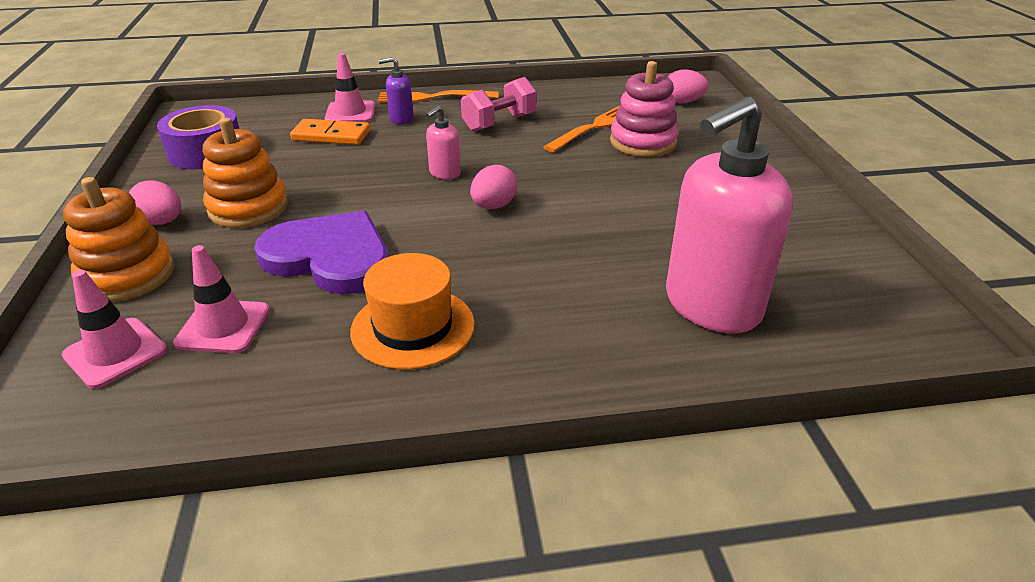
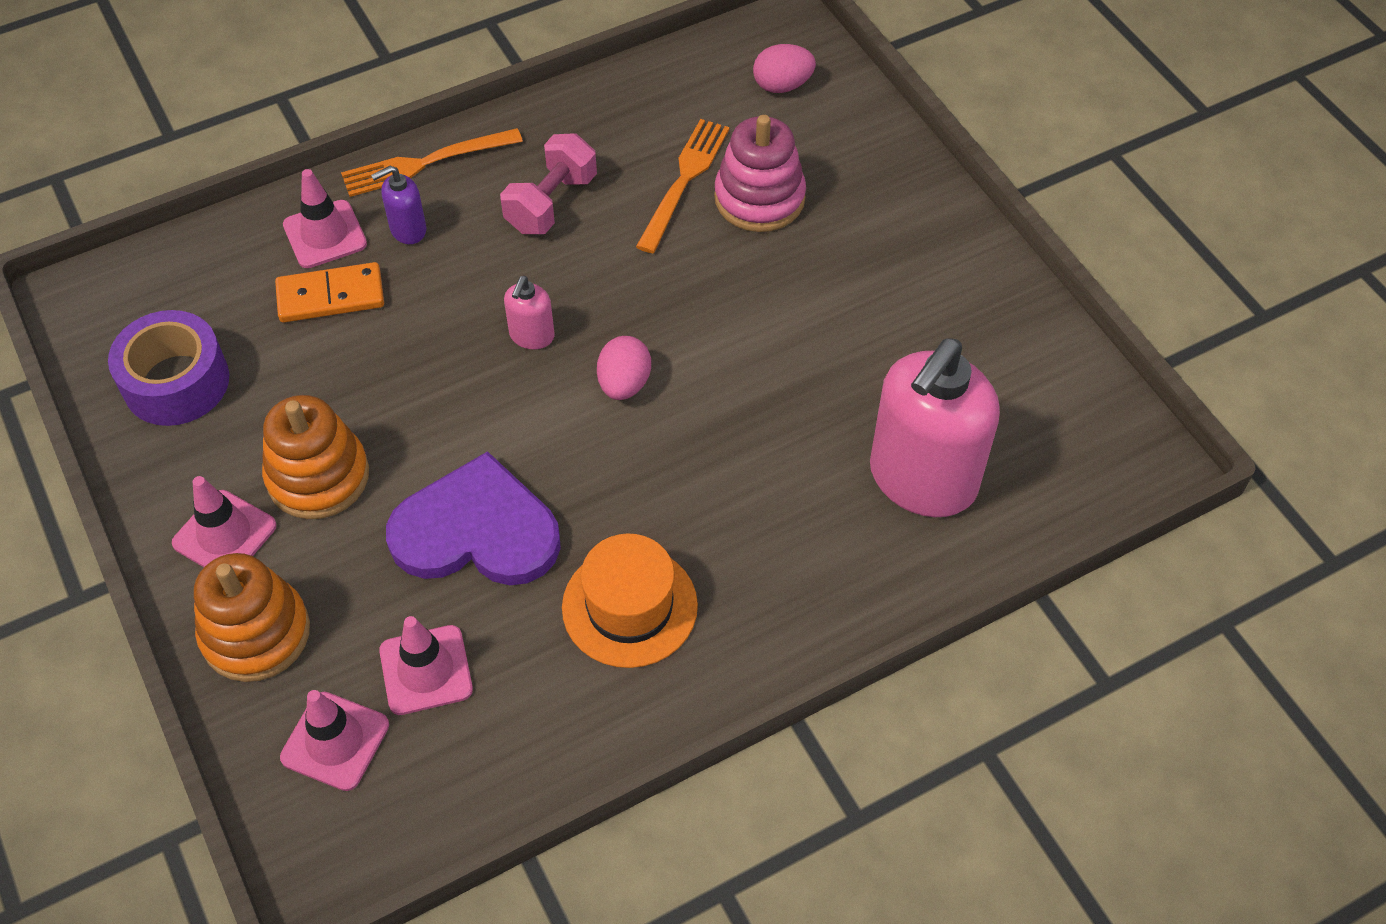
camera: 20 degrees left, 20 degrees up
(161, 222) = (224, 534): pink egg -> pink traffic cone

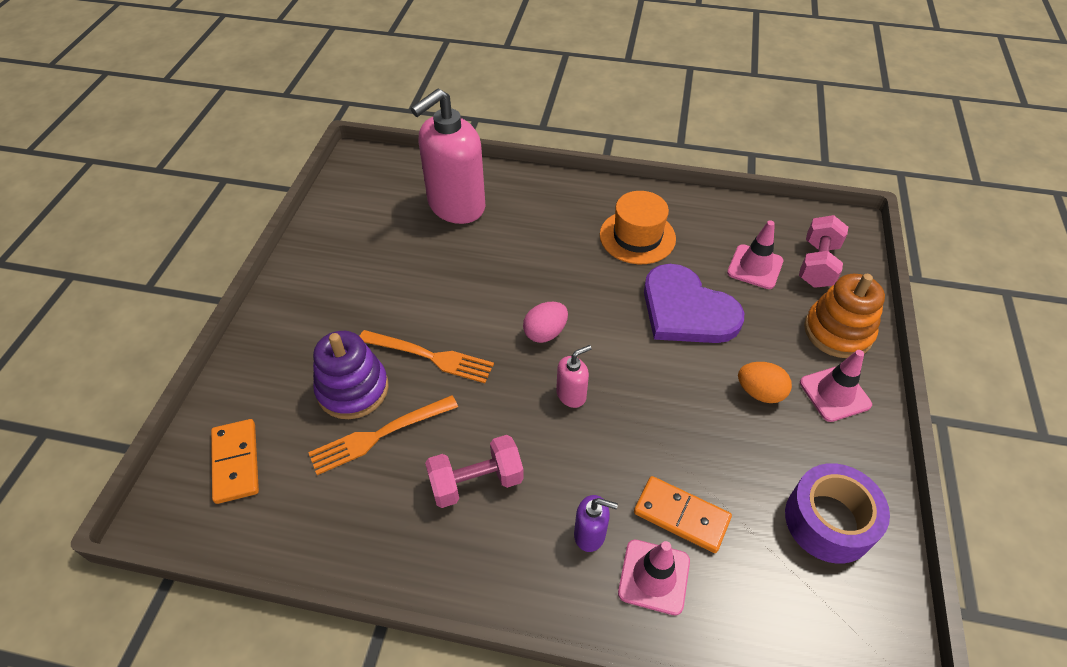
camera: 140 degrees left, 5 degrees down
(318, 476) = (759, 392): orange stacking toy -> orange egg
(335, 741) = (817, 264): pink traffic cone -> pink dumbbell
(425, 163) = (533, 590): orange fork -> orange fork (431, 356)
(759, 198) = (353, 389): pink stacking toy -> purple stacking toy
(782, 85) = (236, 462): pink egg -> orange domino
(922, 479) = (456, 206): pink soap dispenser -> pink soap dispenser turned 150 degrees clockwise

